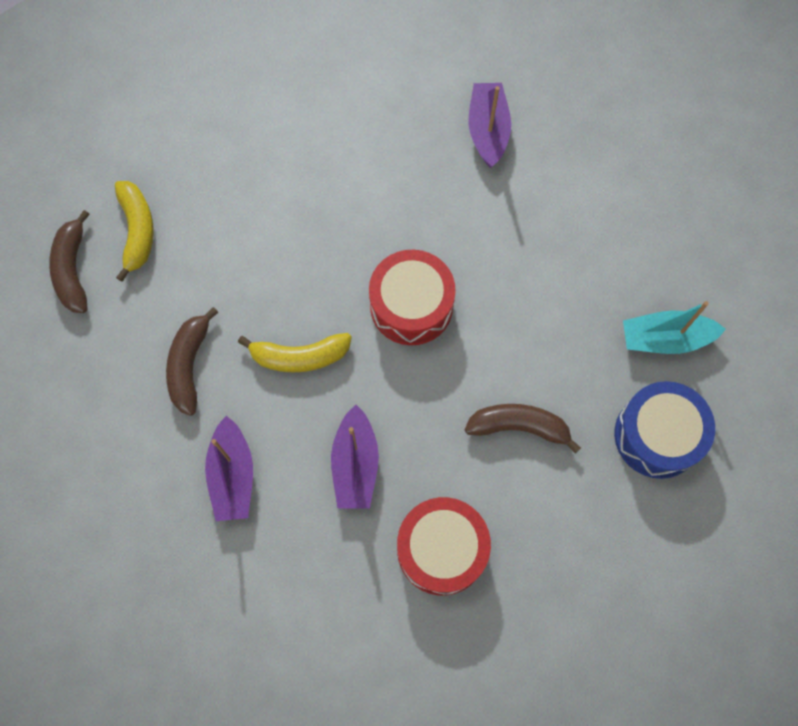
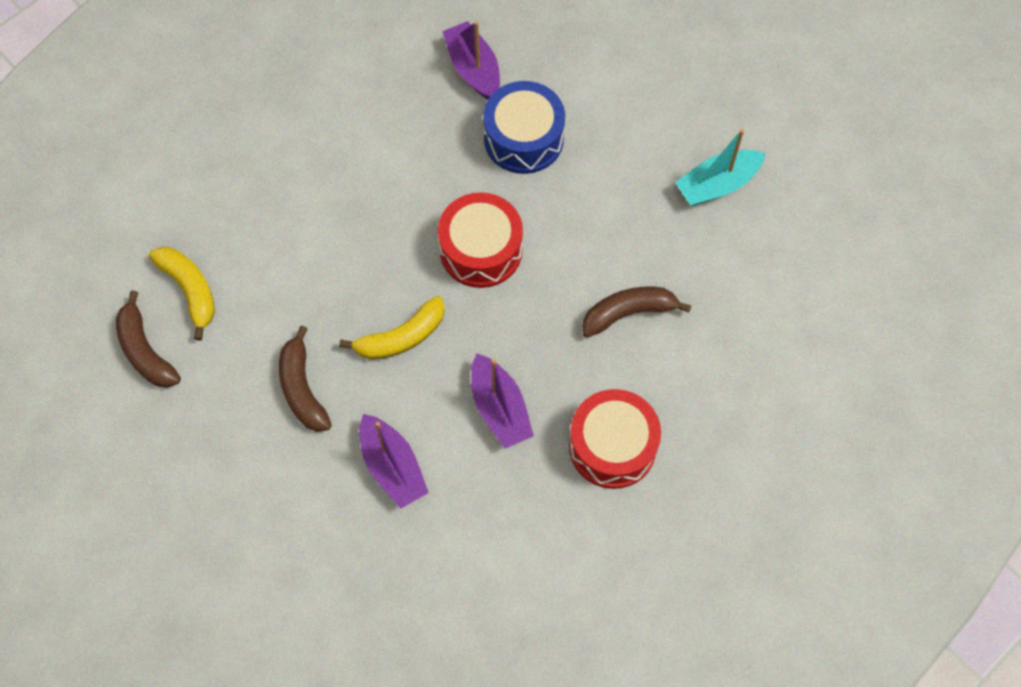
camera: 25 degrees left, 5 degrees down
(657, 435) = (750, 269): blue drum -> blue drum (523, 138)

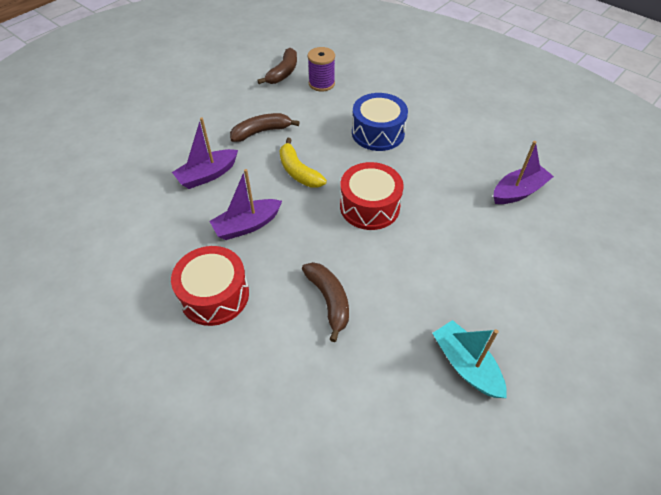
camera: 85 degrees right, 15 degrees down
(145, 351) = (283, 73): brown banana -> brown banana turned 150 degrees clockwise
(190, 290) = (321, 83): yellow banana -> purple spool
(523, 138) = (469, 224): blue drum -> blue drum (378, 133)

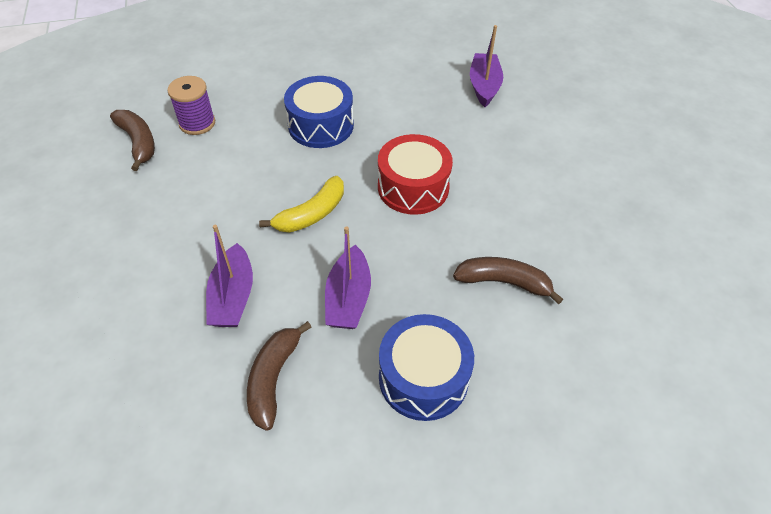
camera: 55 degrees left, 0 degrees up
(214, 295) = (423, 378): red drum -> blue drum
(261, 132) = (215, 212): brown banana -> brown banana (273, 379)
(298, 171) = (311, 214): yellow banana -> yellow banana turned 45 degrees counterclockwise
(466, 365) = (636, 228): turquoise boat -> none

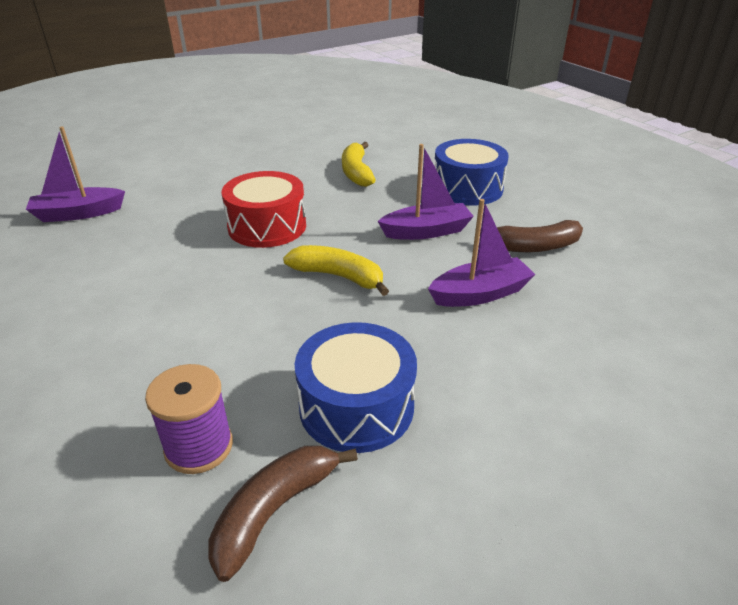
camera: 110 degrees left, 15 degrees down
(321, 125) = (176, 311): blue drum -> blue drum (356, 406)
(504, 282) = (356, 172): brown banana -> yellow banana

